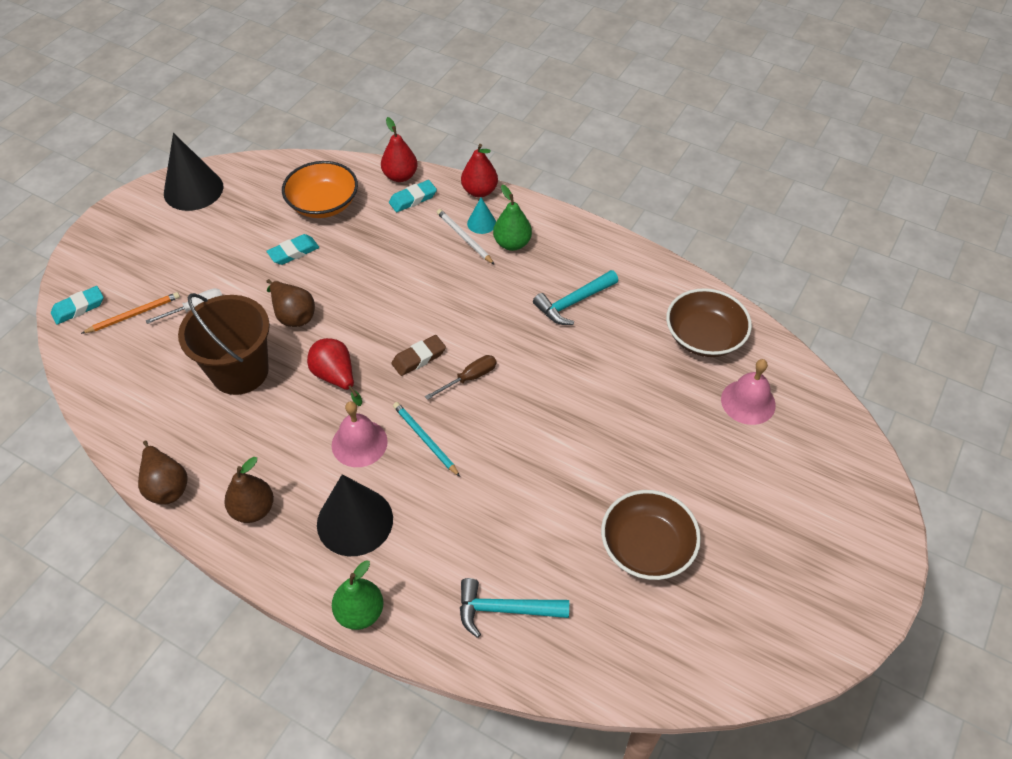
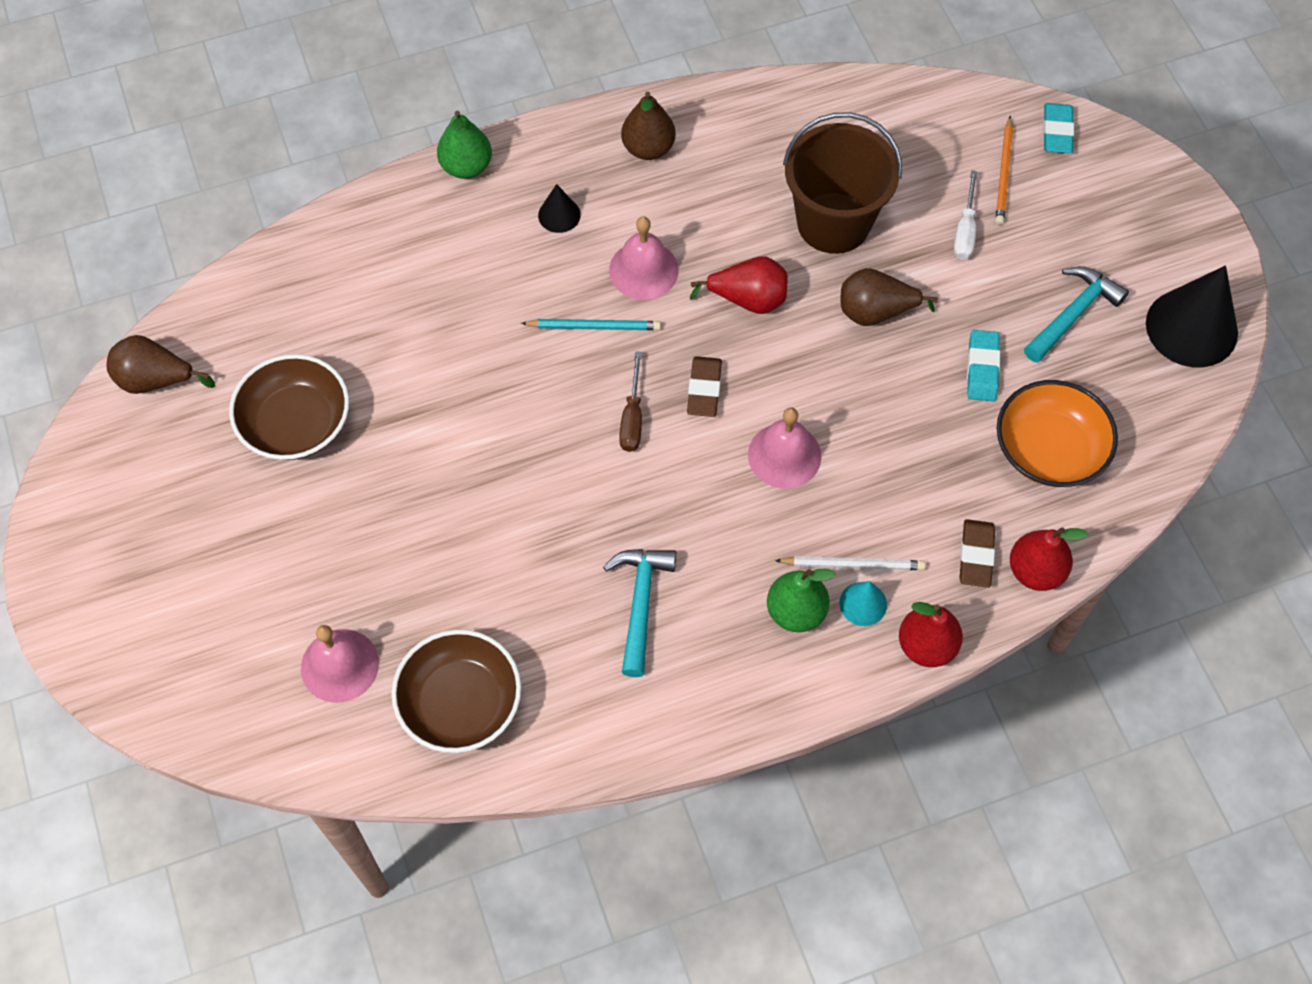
camera: 130 degrees right, 10 degrees up
(166, 485) = (739, 99): brown pear -> brown pear (155, 380)
(355, 521) = (559, 215): black cone -> black cone, size x0.48
(413, 199) = (976, 556): turquoise eraser -> brown eraser
(427, 299) = (784, 455): none -> pink bell
(505, 609) = (360, 269): turquoise hammer -> turquoise hammer (1073, 314)

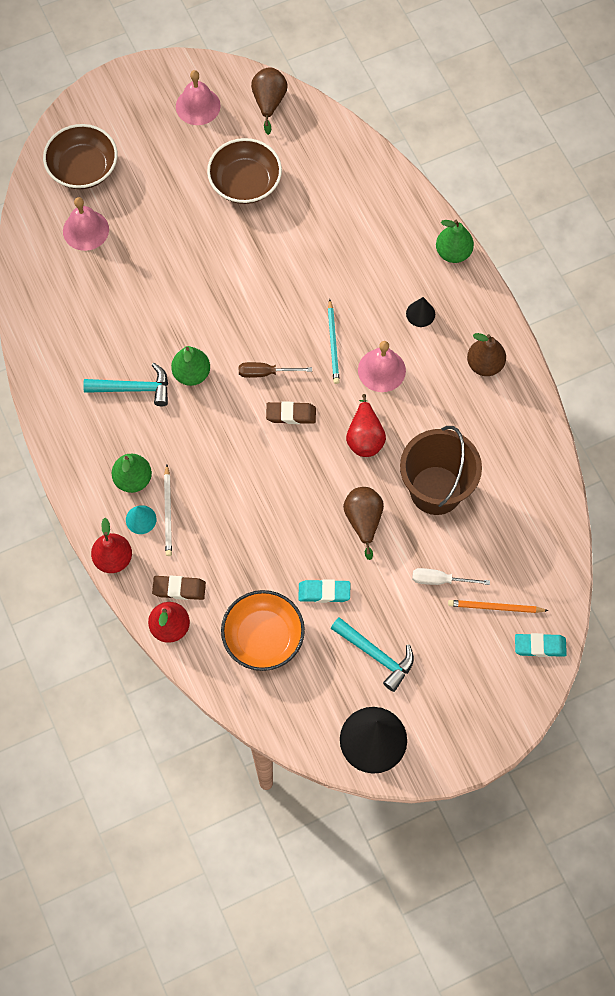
camera: 85 degrees right, 5 degrees up
(460, 703) = (64, 296): brown bowl -> brown bowl (83, 168)
(623, 519) = (191, 374): none -> green pear
(784, 455) = (245, 467): pink bell -> pink bell (198, 106)

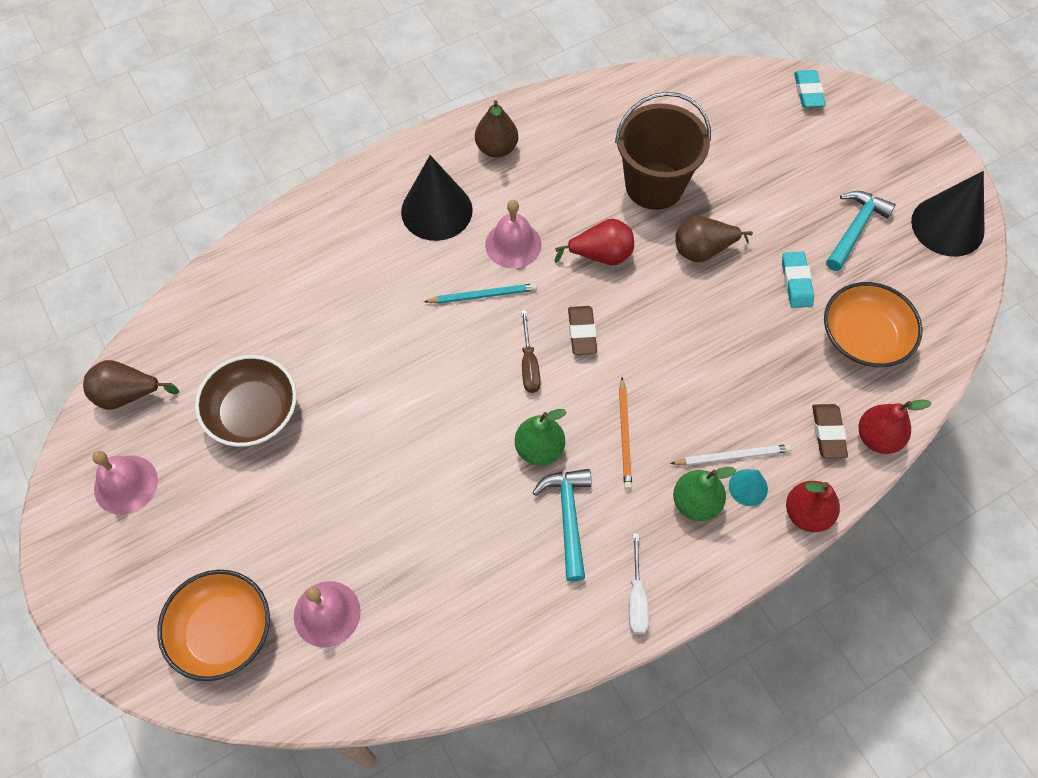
camera: 95 degrees left, 5 degrees down
(83, 168) = (222, 631): brown bowl -> orange bowl
(420, 314) = (436, 210): black cone -> black cone, size x2.08
(440, 580) = (757, 177): white screwdriver -> white screwdriver (636, 598)
(453, 253) = (354, 183): green pear -> none
(495, 607) = (776, 128): orange pencil -> orange pencil (625, 435)

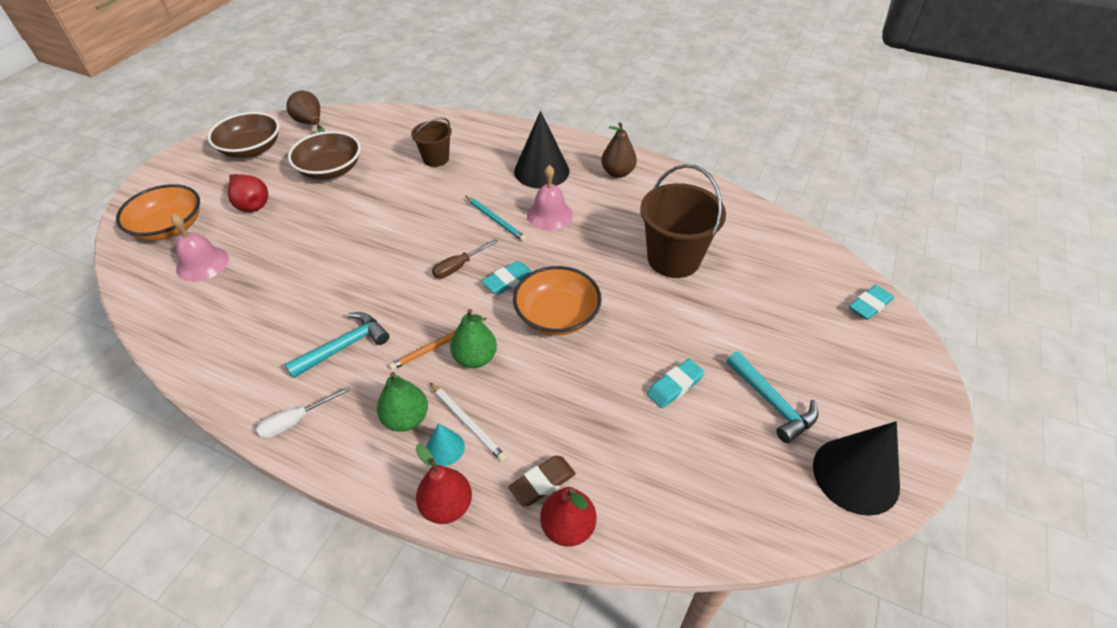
camera: 55 degrees right, 15 degrees down
(126, 484) = (251, 149): pink bell -> brown bowl
(327, 296) = (436, 159): none -> brown bucket
(539, 449) = (392, 304): green pear -> green pear (475, 358)
(582, 332) = (508, 280): brown eraser -> turquoise eraser
(601, 255) = (583, 260): red pear -> red pear (251, 204)
(703, 250) = (645, 313): brown pear -> none
(855, 229) = (772, 403): turquoise hammer -> turquoise hammer turned 60 degrees clockwise
(863, 338) = (665, 464): orange bowl -> orange bowl (557, 315)

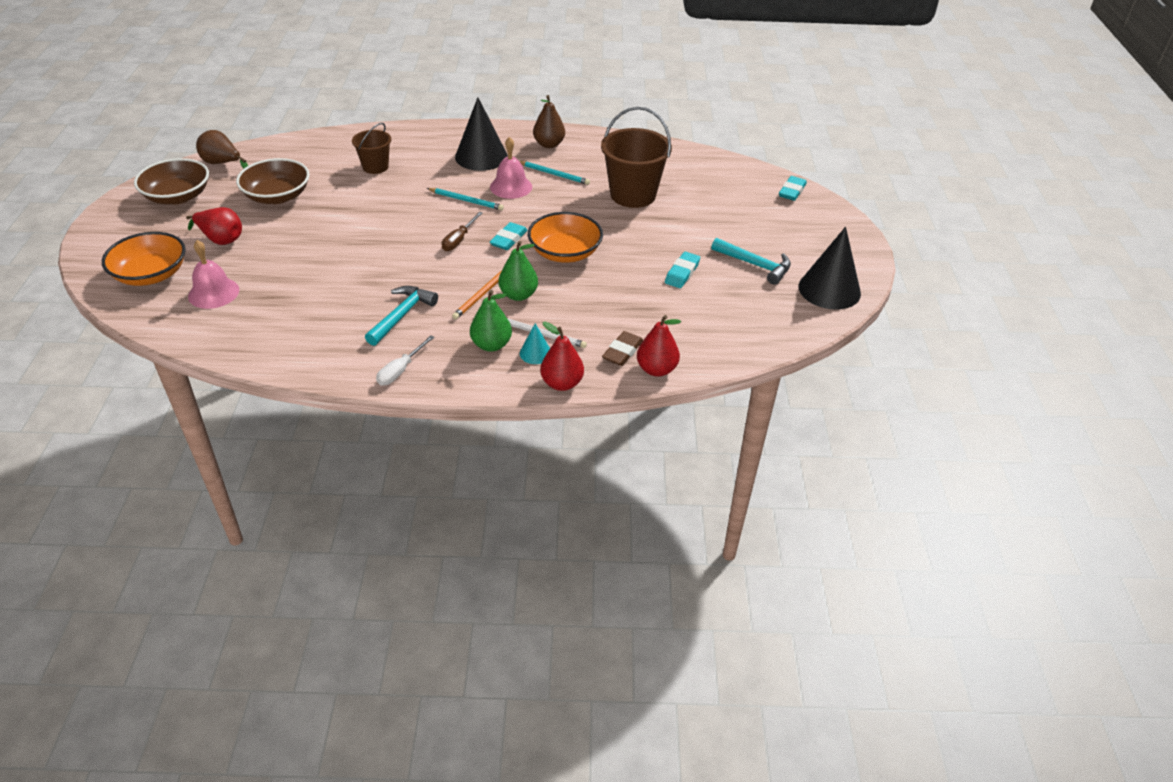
camera: 25 degrees left, 5 degrees down
(602, 210) = (554, 174): none -> turquoise pencil

